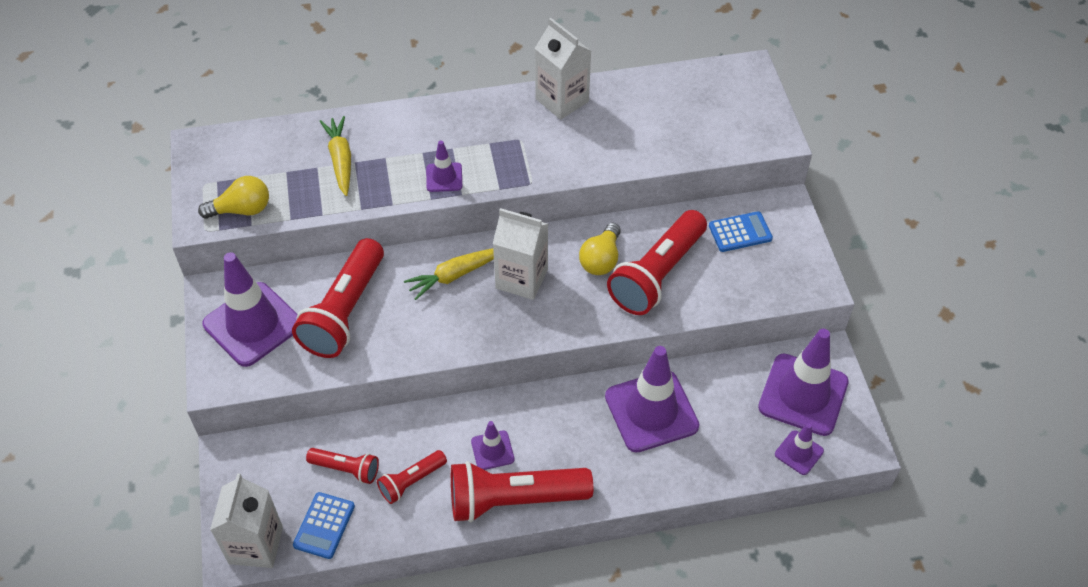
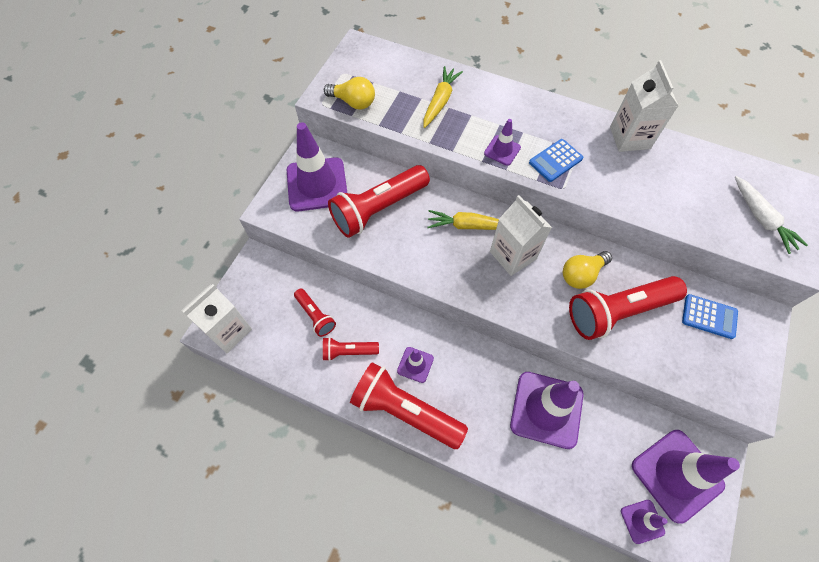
camera: 35 degrees right, 10 degrees up
(324, 525) = (275, 345): blue calculator -> blue calculator (555, 160)
(727, 116) = (761, 219): none -> white carrot

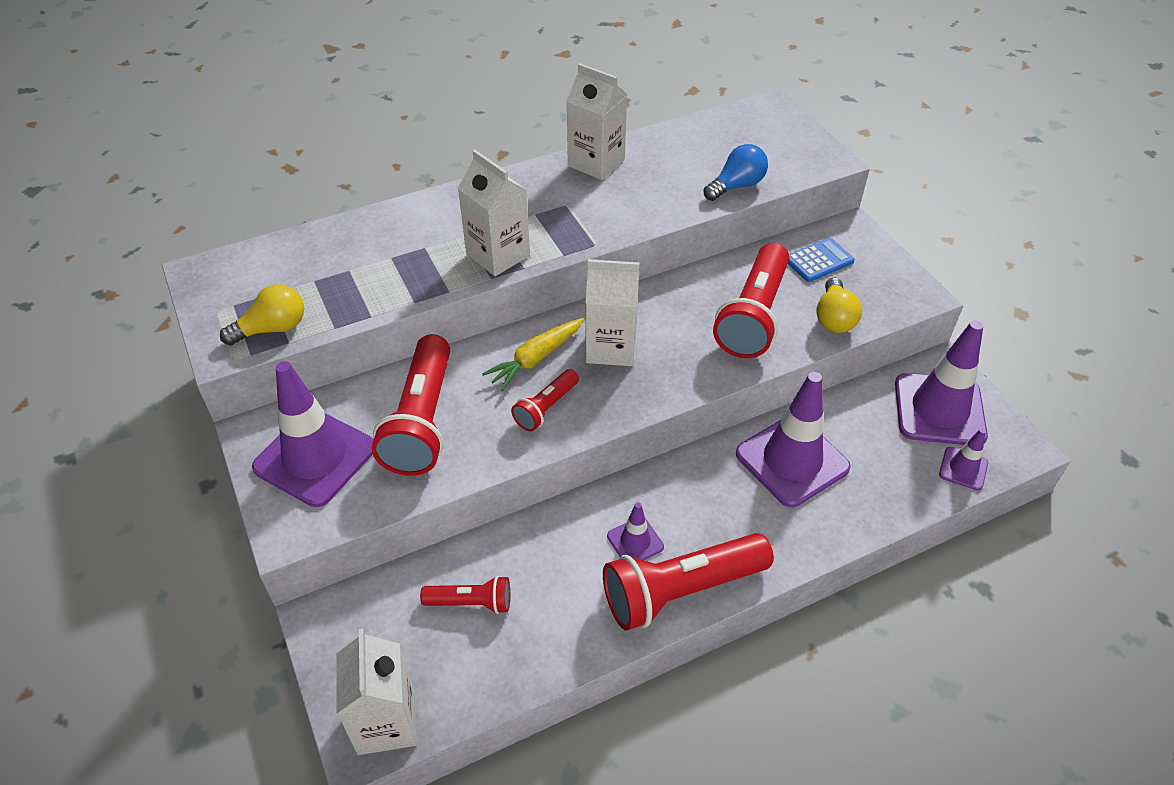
camera: 50 degrees left, 15 degrees down
(348, 352) = (554, 599): red flashlight -> red flashlight (546, 408)
(440, 101) = (374, 258): yellow carrot -> none
(502, 150) = (498, 255): purple traffic cone -> white carton
(555, 160) = (558, 227): blue calculator -> none
(581, 274) = (688, 313): yellow light bulb -> yellow light bulb (834, 318)
(701, 224) = (736, 186): none -> blue light bulb
(761, 219) = (771, 150): white carrot -> none

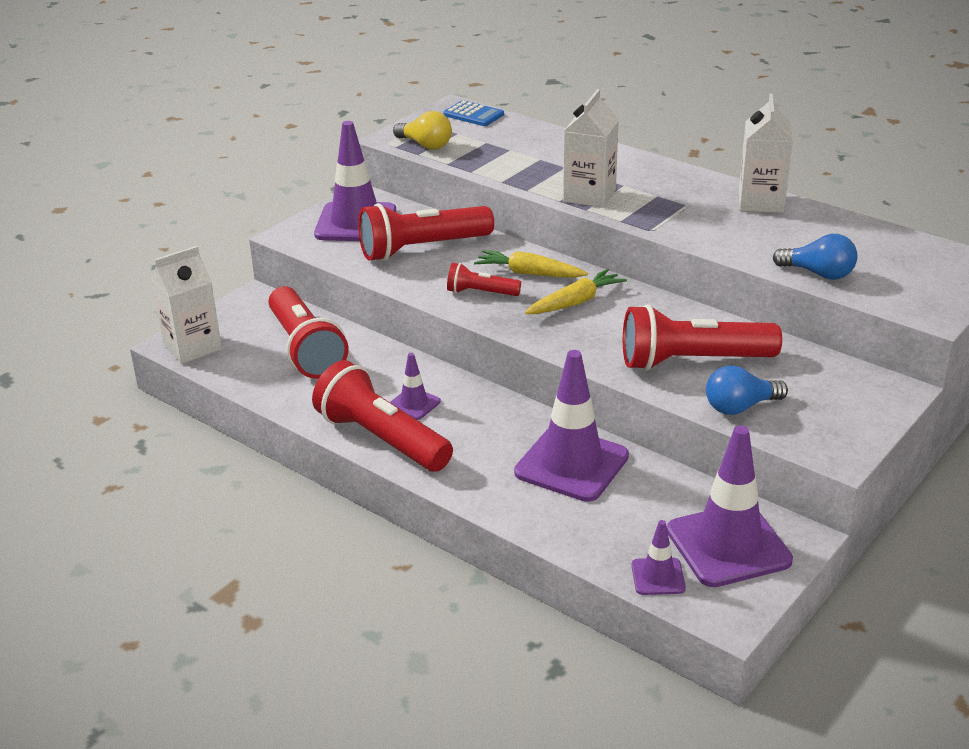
camera: 65 degrees right, 15 degrees down
(471, 602) = (306, 349): red flashlight -> red flashlight, size x1.94
(611, 348) = (575, 302): white carton -> yellow carrot
(819, 261) = (817, 381): blue calculator -> blue calculator (473, 115)
(834, 318) = (740, 407): yellow light bulb -> blue light bulb

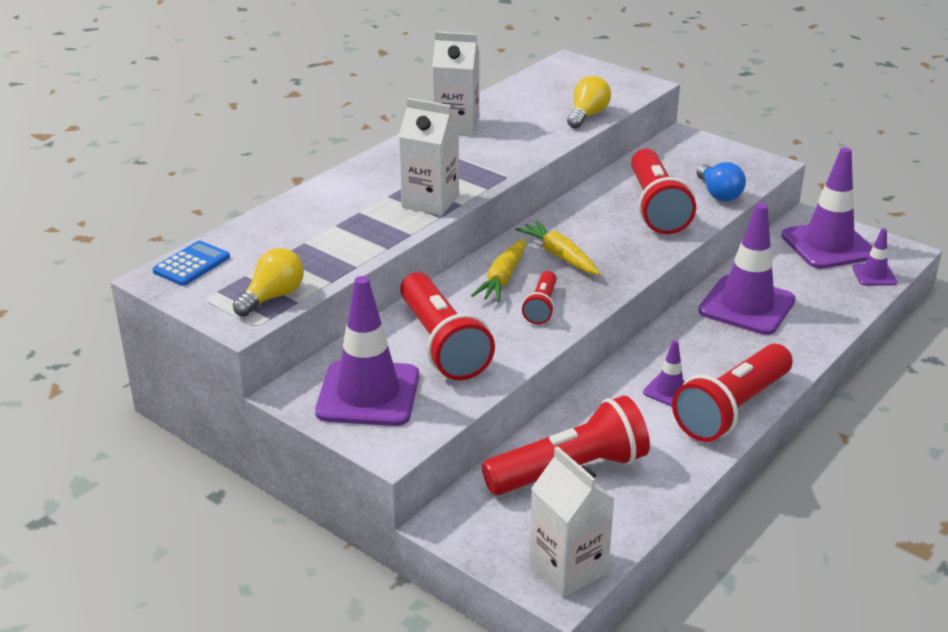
camera: 90 degrees left, 0 degrees up
(818, 274) = (587, 115): blue light bulb -> yellow light bulb

